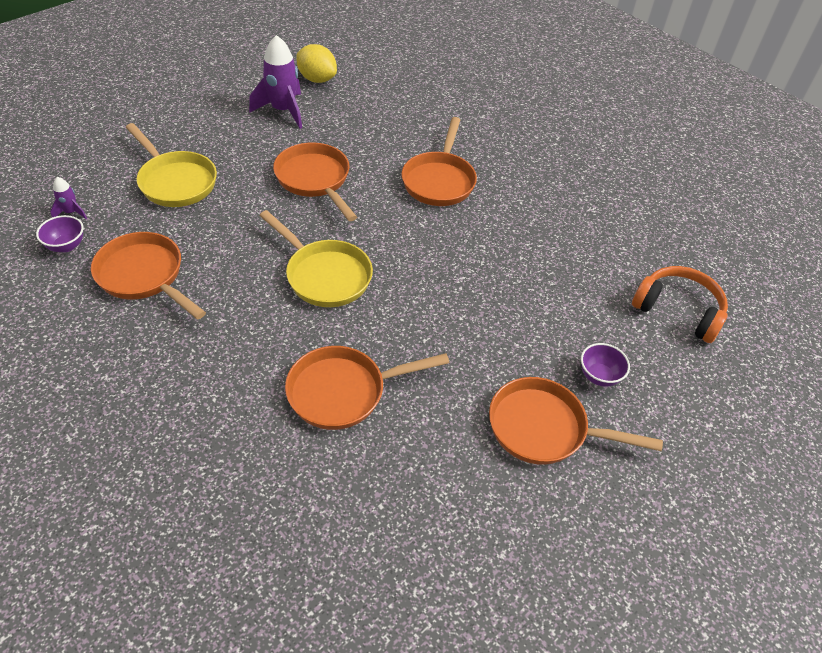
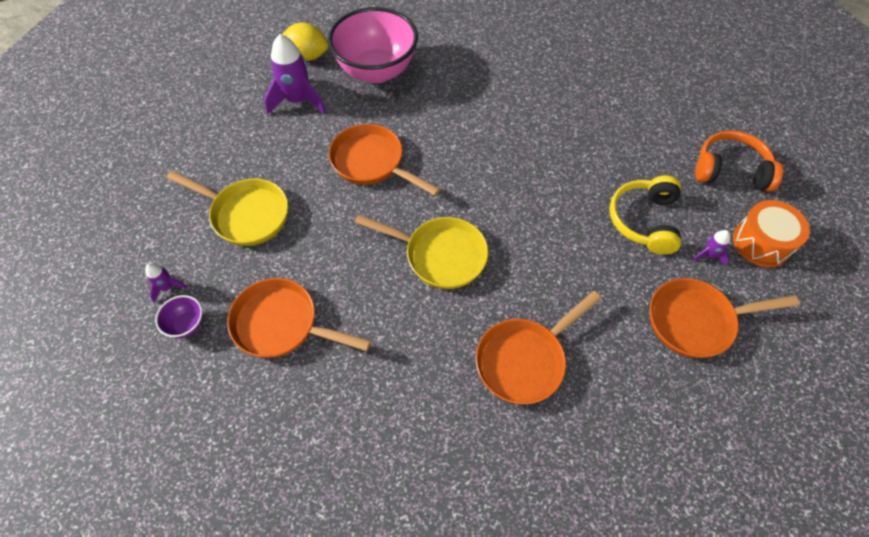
camera: 20 degrees left, 10 degrees up
(371, 110) = (376, 71): none -> pink bowl
(439, 180) = (478, 121): orange pan -> none
(551, 321) = (644, 221): none -> yellow headphones
(599, 376) = (708, 255): purple bowl -> purple rocket
(668, 387) = (761, 243): none -> orange drum

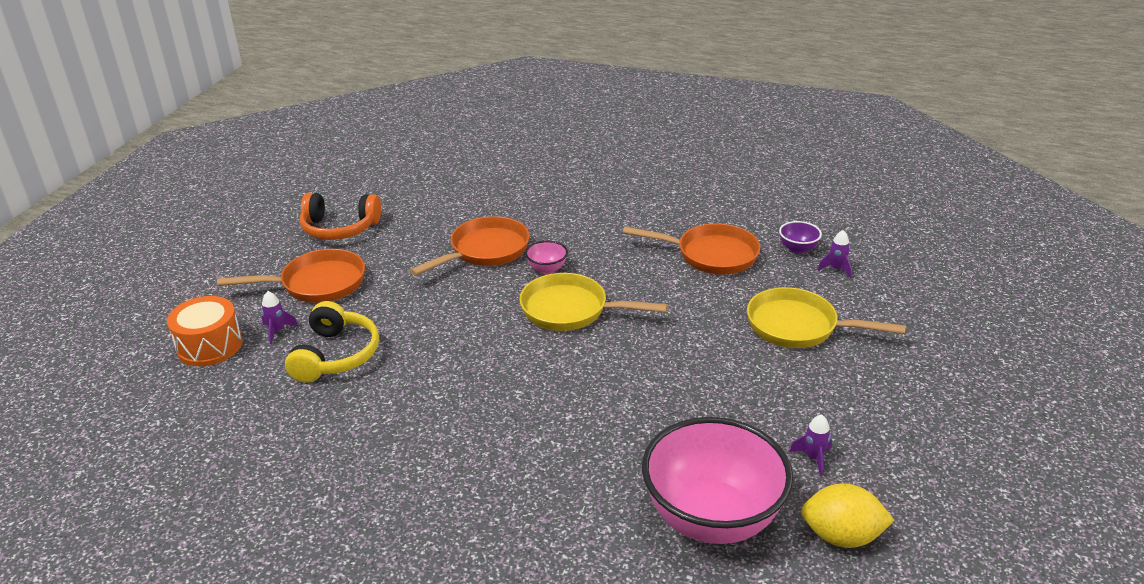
camera: 175 degrees right, 25 degrees down
(298, 101) = (813, 458): purple rocket -> purple rocket, size x0.48
(372, 163) = (672, 387): orange pan -> none
(458, 319) = (547, 269): none -> pink bowl
(730, 170) = (197, 415): orange headphones -> orange headphones (339, 228)

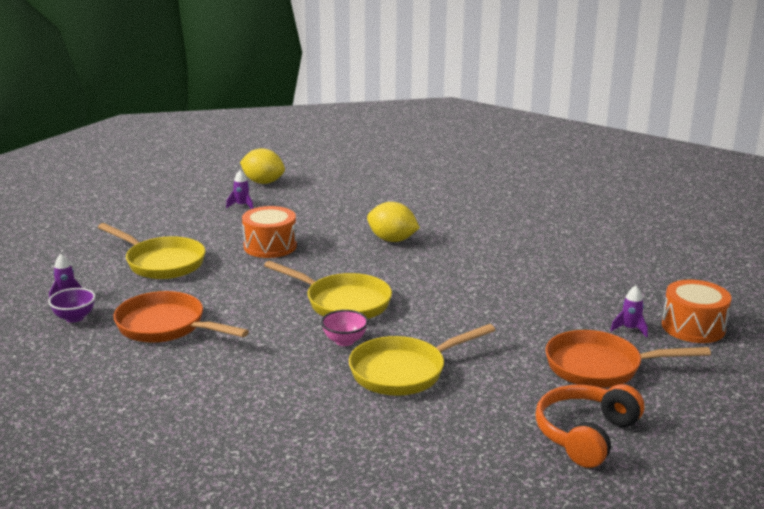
camera: 165 degrees left, 10 degrees down
(335, 355) = (568, 302): yellow headphones -> none
(339, 228) = (586, 435): orange headphones -> orange headphones turned 75 degrees counterclockwise
(485, 251) = (404, 371): orange pan -> yellow pan
(561, 423) = (392, 240): none -> yellow lemon
(705, 378) = (270, 246): none -> orange drum
(711, 518) = (327, 195): pink bowl -> none

